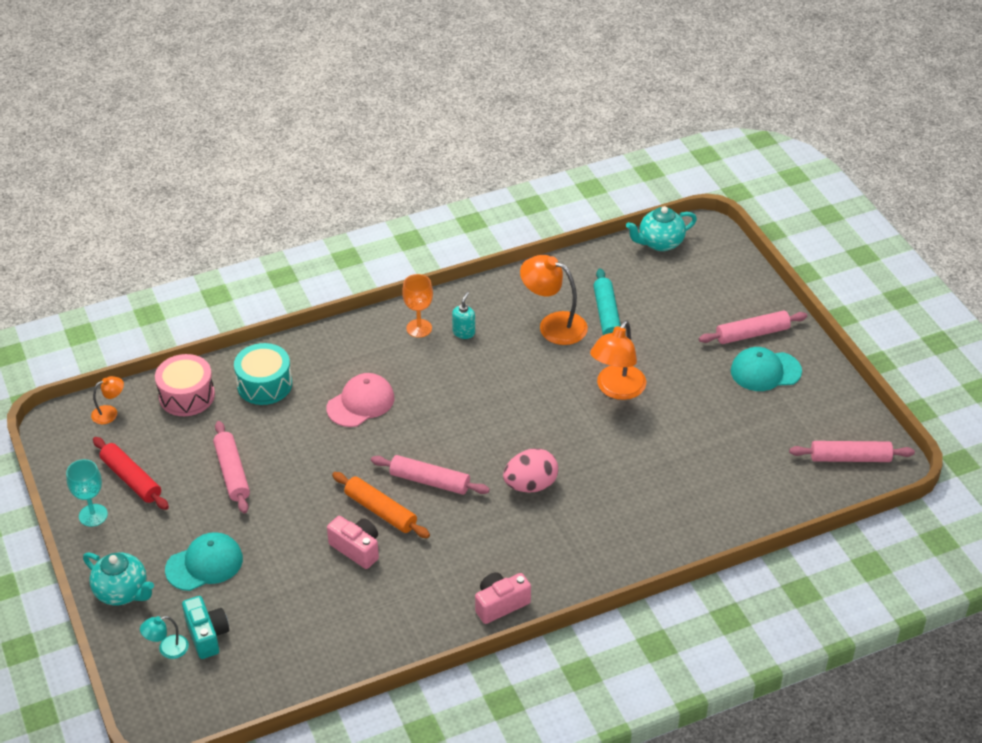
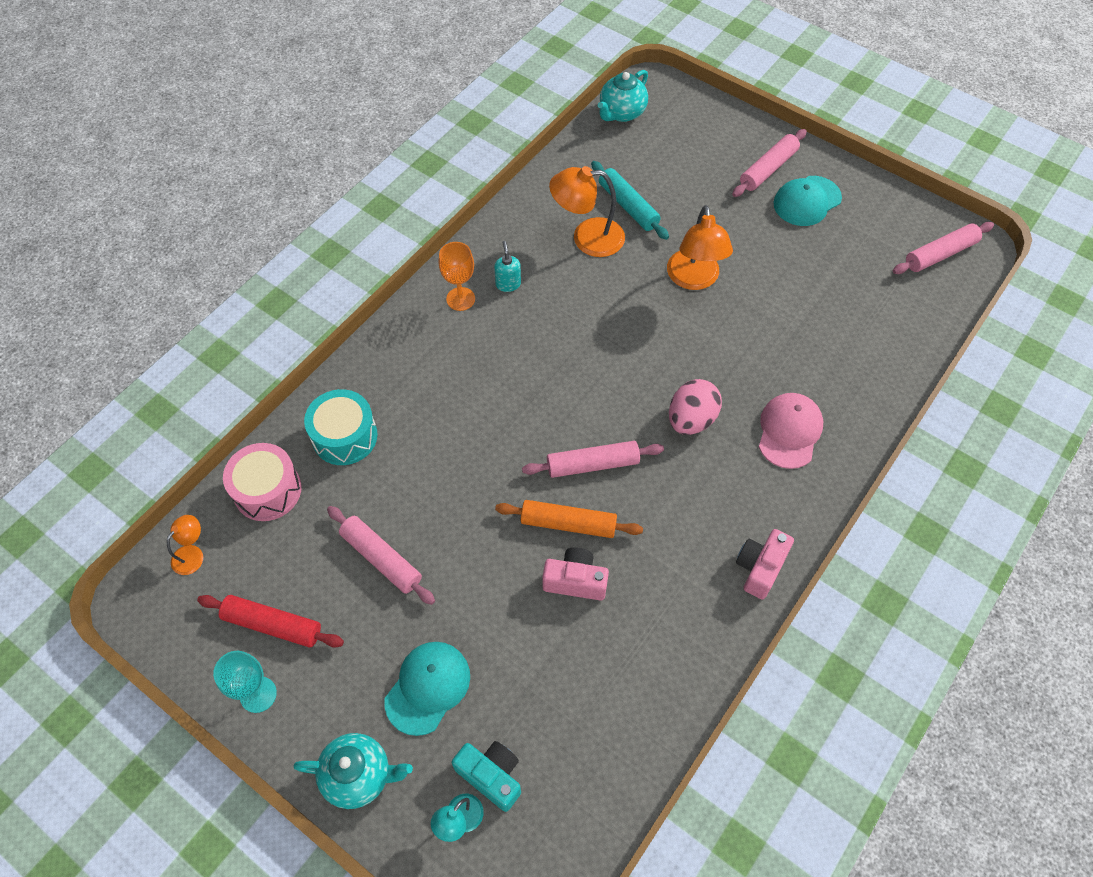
camera: 30 degrees left, 15 degrees up
(361, 403) = (461, 409): pink cap -> pink cap (789, 431)

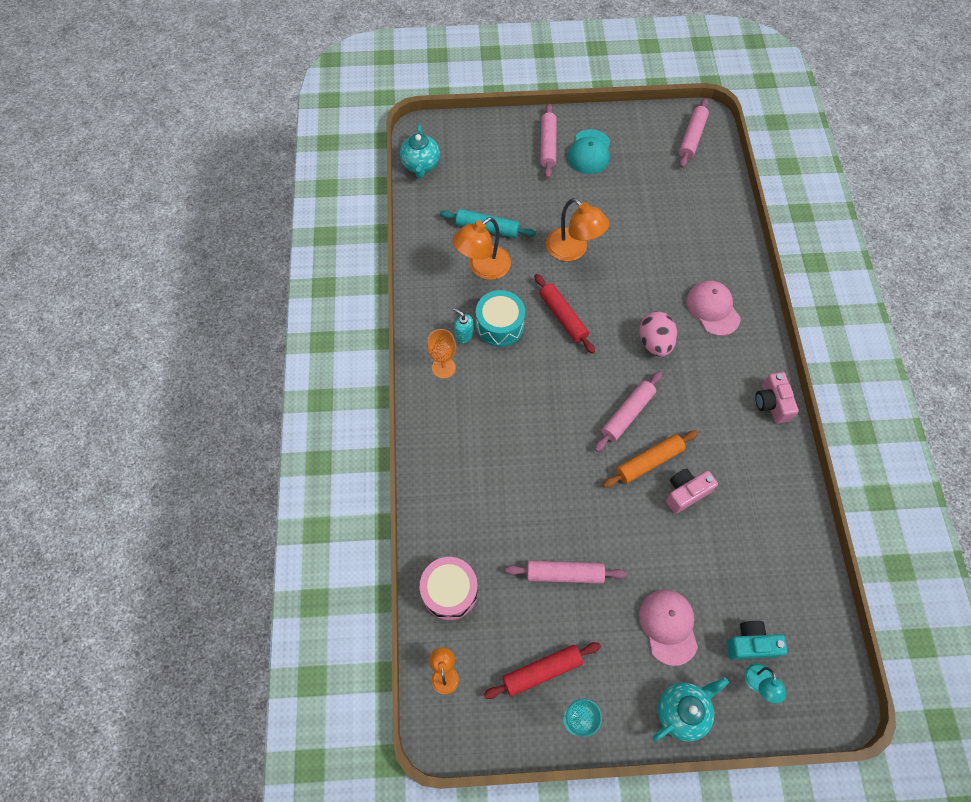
camera: 40 degrees left, 5 degrees up
(345, 436) = (462, 516): turquoise drum -> turquoise drum (500, 325)
(428, 687) = (668, 626): turquoise cap -> pink cap
(620, 332) = (563, 317): none -> red rolling pin

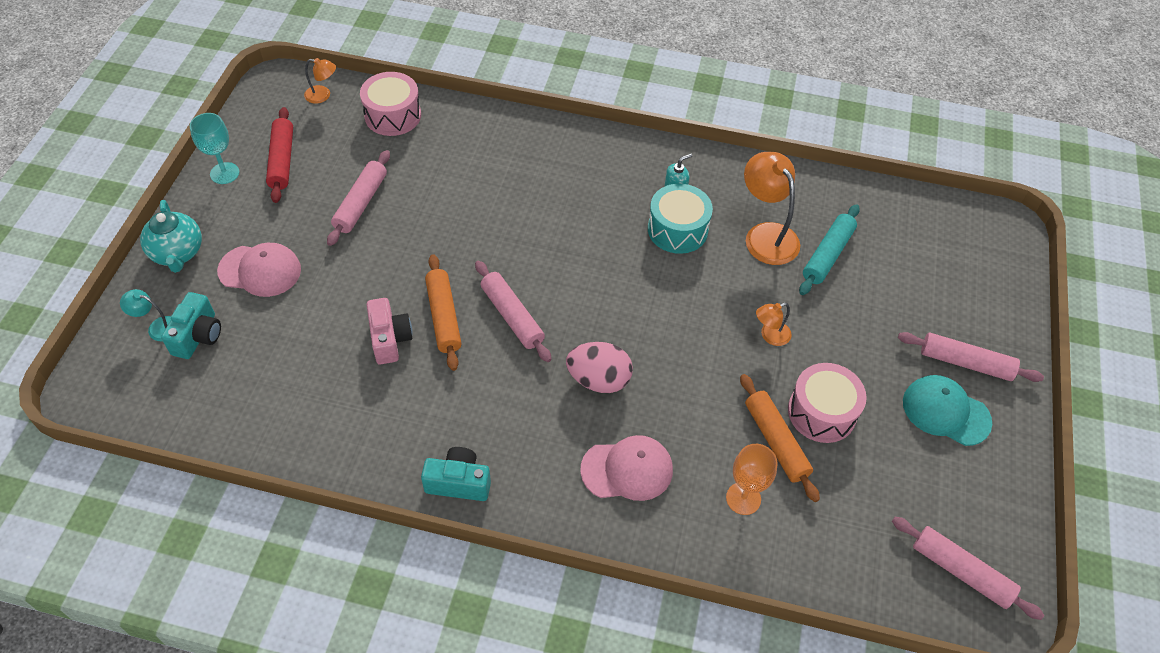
camera: 105 degrees right, 10 degrees down
(421, 165) = (946, 214): turquoise teapot -> none
(443, 367) = (638, 167): orange goblet -> orange goblet (743, 498)
(563, 317) = (669, 294): red rolling pin -> none
(573, 250) = (770, 336): orange lamp -> orange lamp, size x0.52
(620, 213) = (821, 412): none -> pink drum
(652, 234) = (776, 441): none -> orange rolling pin
(771, 403) = (458, 482): pink camera -> turquoise camera

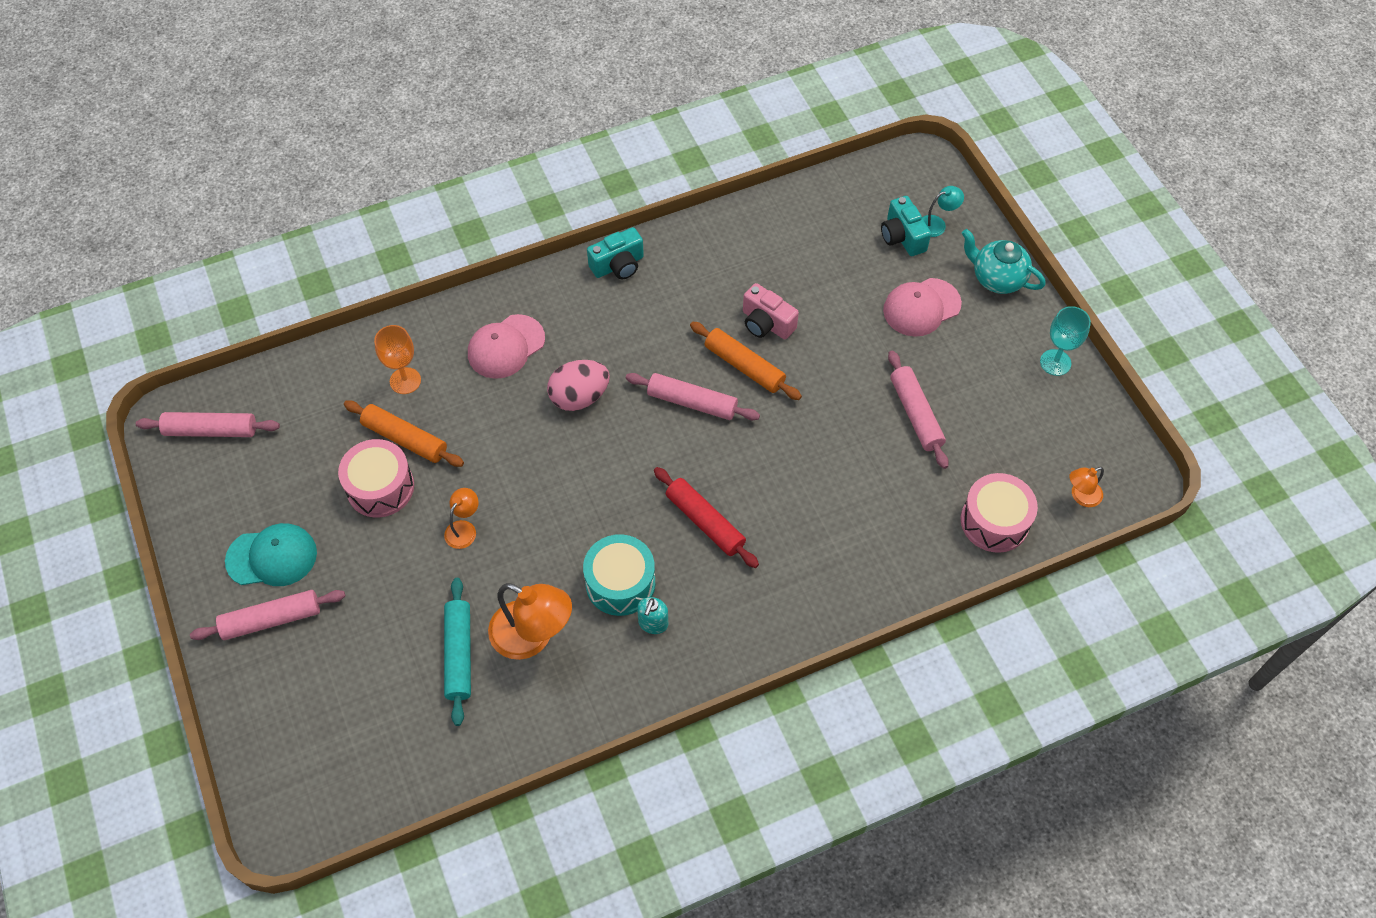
camera: 145 degrees right, 5 degrees up
(282, 160) = (1027, 406): red rolling pin -> red rolling pin (705, 522)

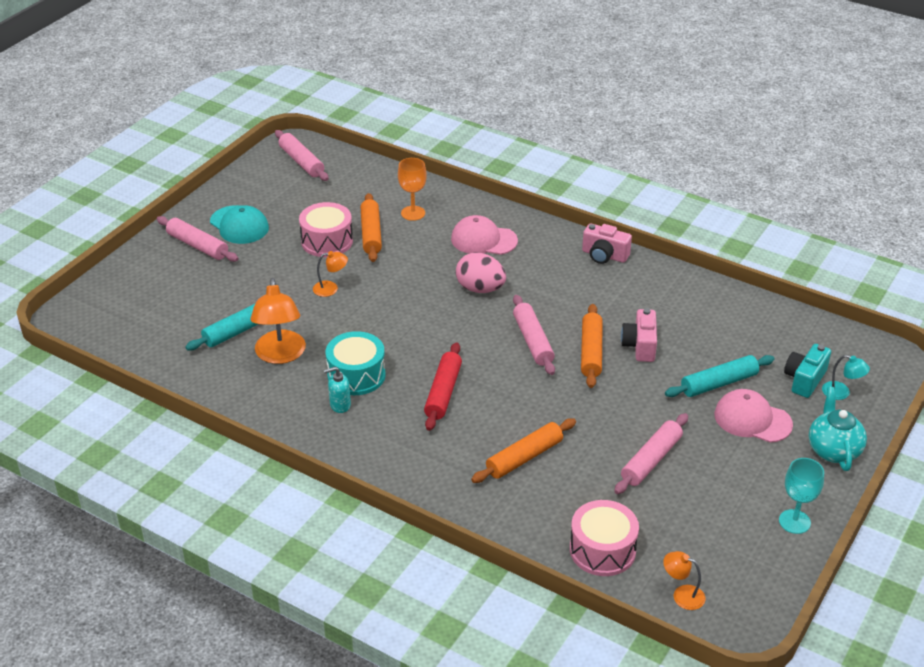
camera: 55 degrees right, 20 degrees down
(618, 265) = (604, 255): turquoise camera -> pink camera
(842, 509) = (524, 457): none -> orange rolling pin
(860, 299) = (719, 383): none -> turquoise rolling pin

